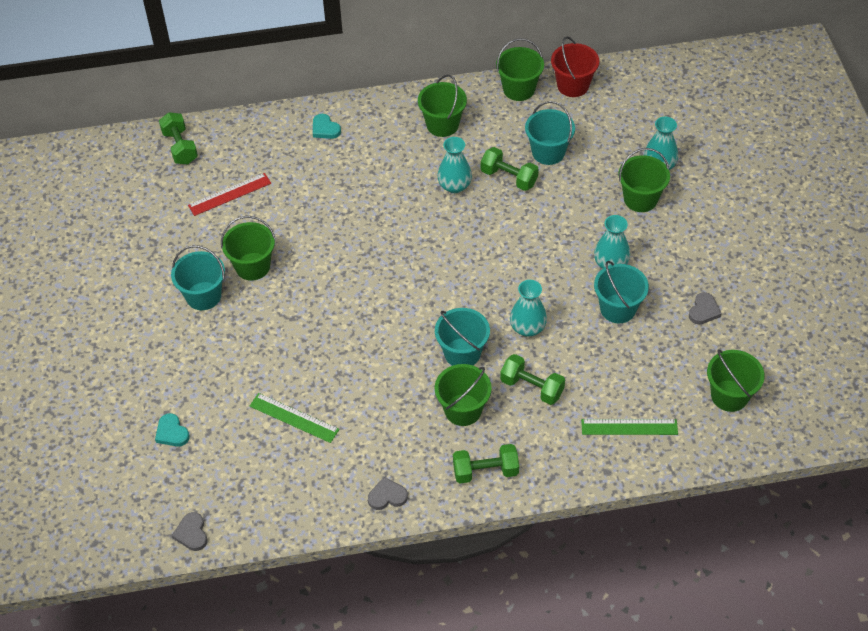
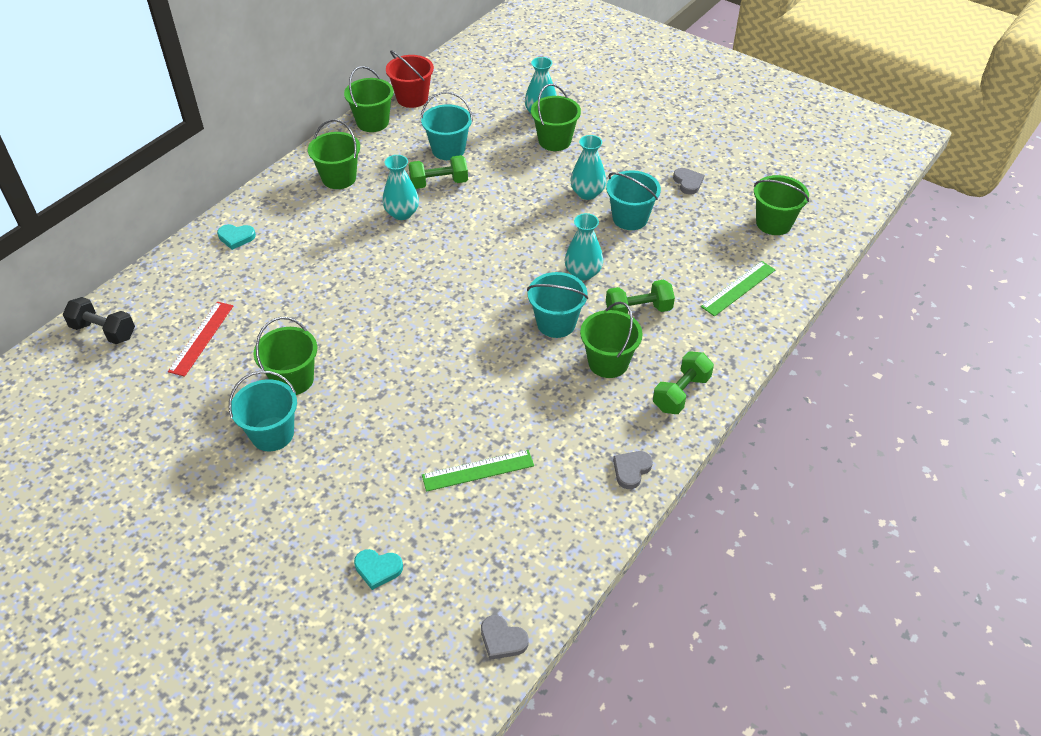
camera: 45 degrees left, 5 degrees down
(180, 147) = (104, 331): green dumbbell -> black dumbbell

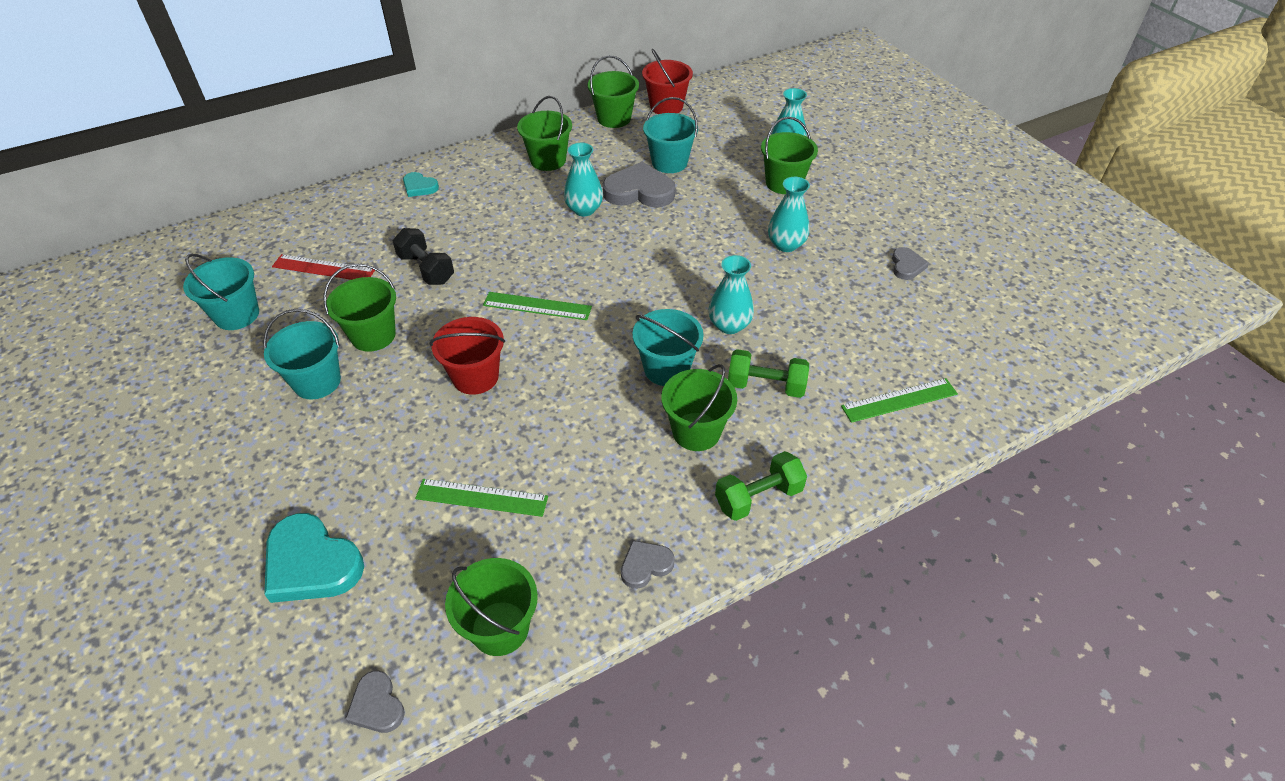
camera: 25 degrees right, 0 degrees up
(104, 331) = (250, 235): black dumbbell -> black dumbbell (426, 269)
(201, 338) = (323, 268): red ruler -> red ruler turned 60 degrees clockwise
(378, 569) = (311, 563): turquoise heart -> turquoise heart, size x1.89
(407, 382) = (475, 377): none -> red bucket
(418, 308) = (537, 306): none -> green ruler
(439, 183) = (639, 191): green dumbbell -> grey heart
(630, 218) = (817, 284): turquoise bucket -> turquoise bucket (237, 315)
(773, 223) = (985, 340): green bucket -> green bucket (500, 628)

